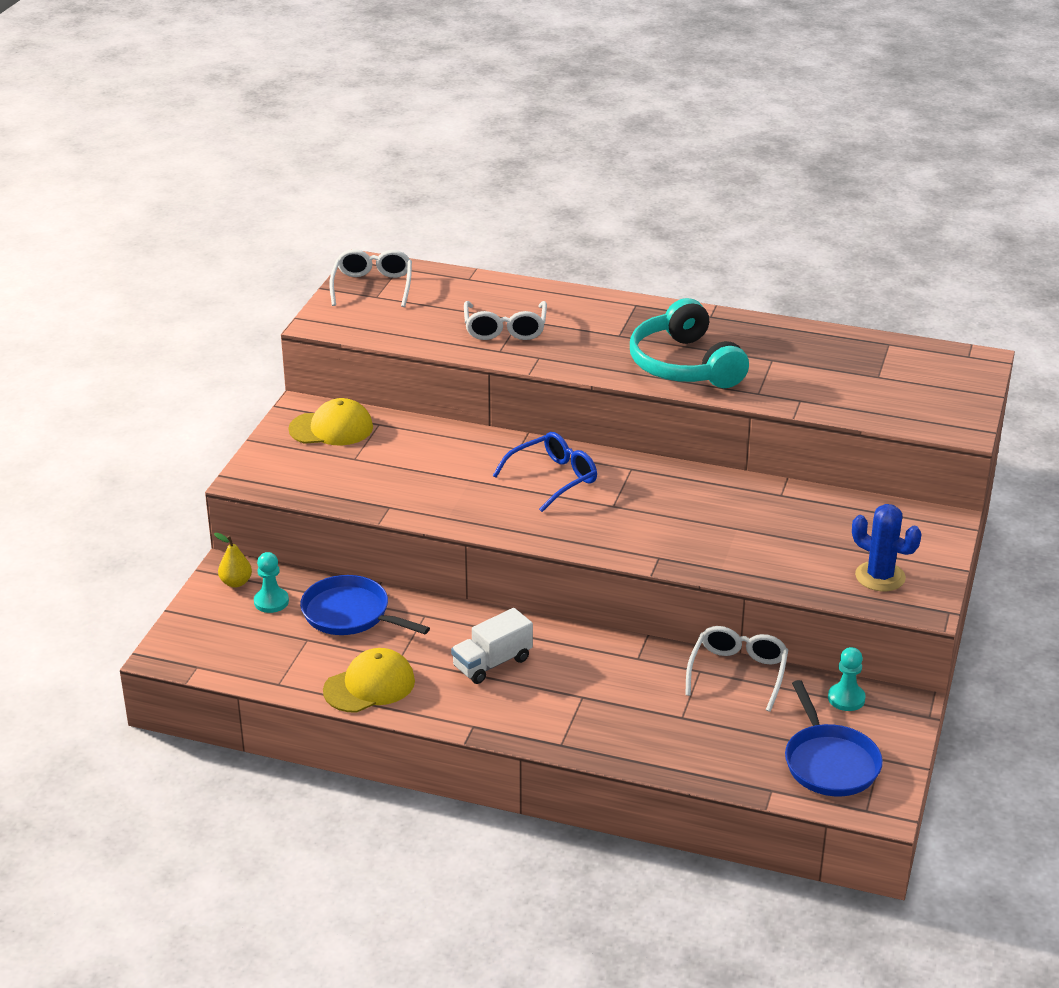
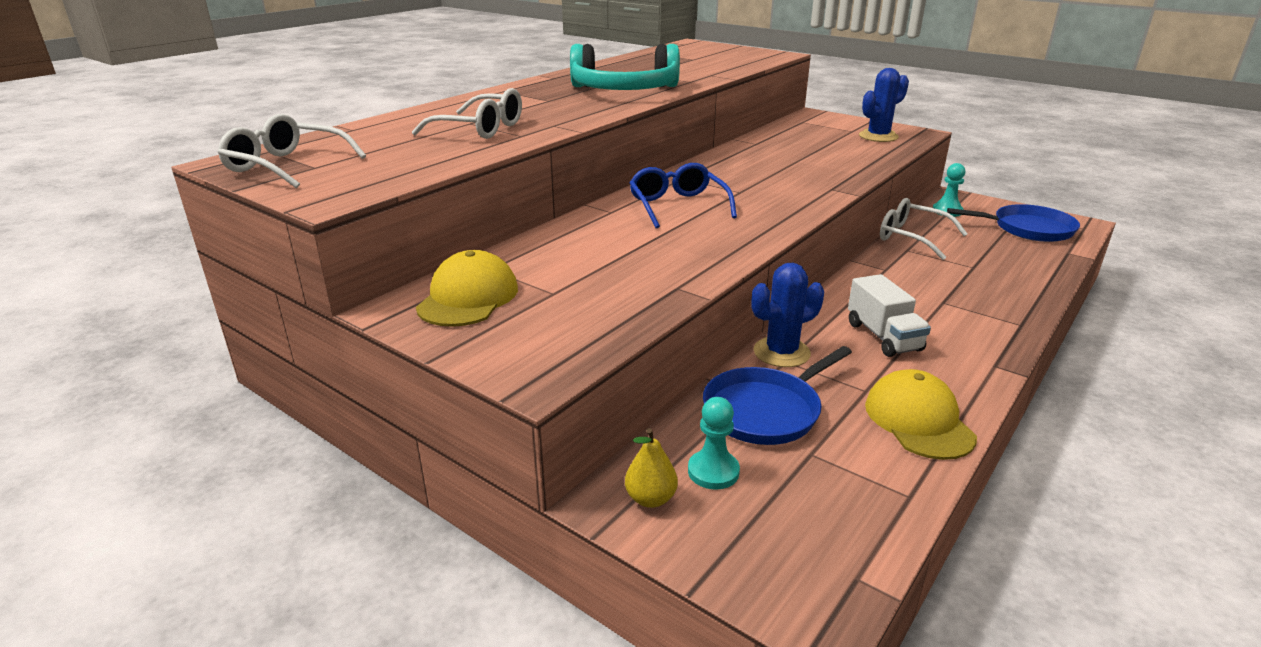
camera: 70 degrees left, 5 degrees down
(436, 612) = (781, 352): none -> blue cactus

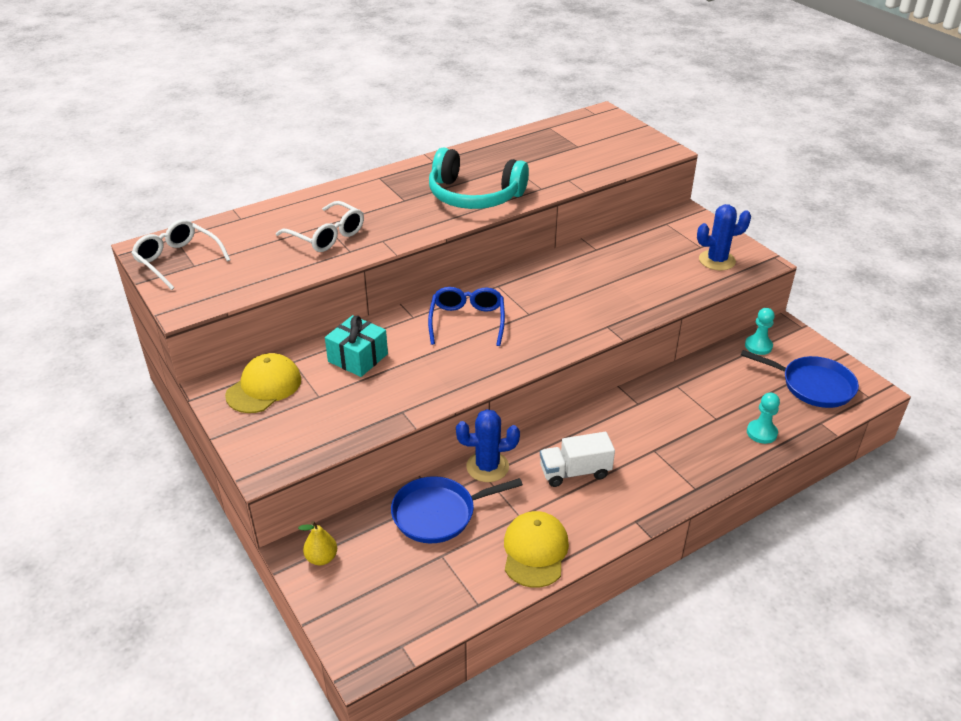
camera: 20 degrees right, 10 degrees up
(574, 252) = (358, 358): none -> turquoise gift
(713, 471) = (371, 550): turquoise pawn -> turquoise pawn (761, 433)
(883, 337) = (575, 472): white truck -> white truck turned 75 degrees clockwise
(913, 238) = (695, 372): white glasses -> none

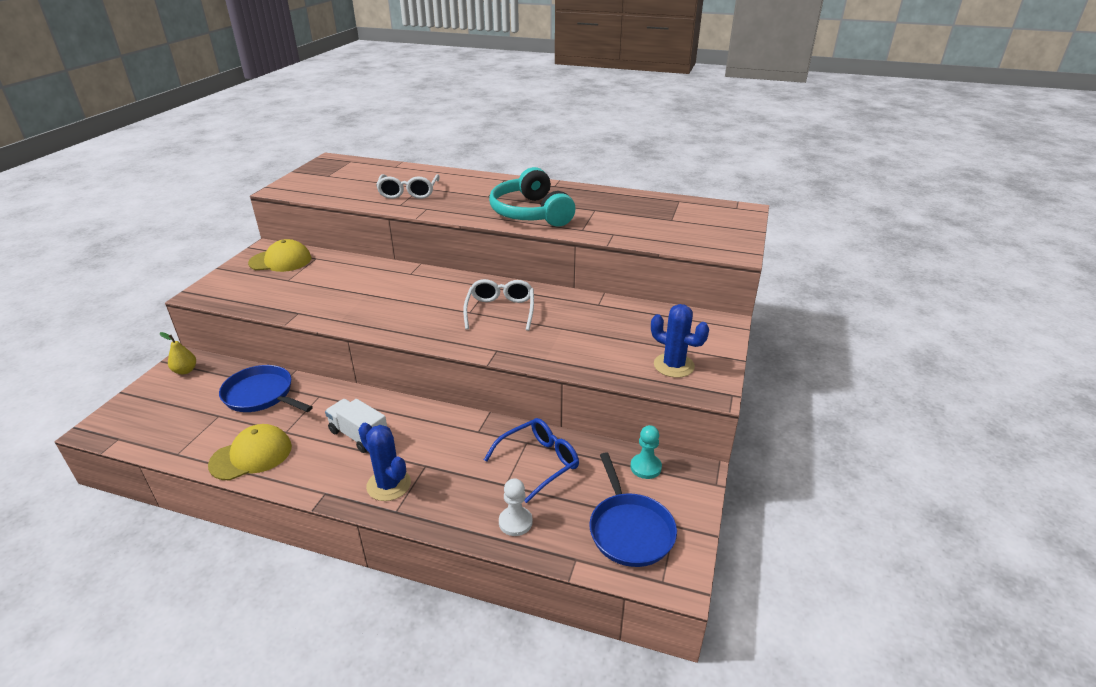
camera: 50 degrees right, 5 degrees down
(178, 260) = (328, 170): white glasses -> white glasses (500, 311)
(358, 358) = (342, 275): turquoise gift -> none
(467, 322) = (428, 293): blue glasses -> blue glasses (538, 463)
(487, 467) = (329, 393): blue cactus -> blue cactus (389, 485)
(761, 433) = (515, 522): turquoise pawn -> white pawn

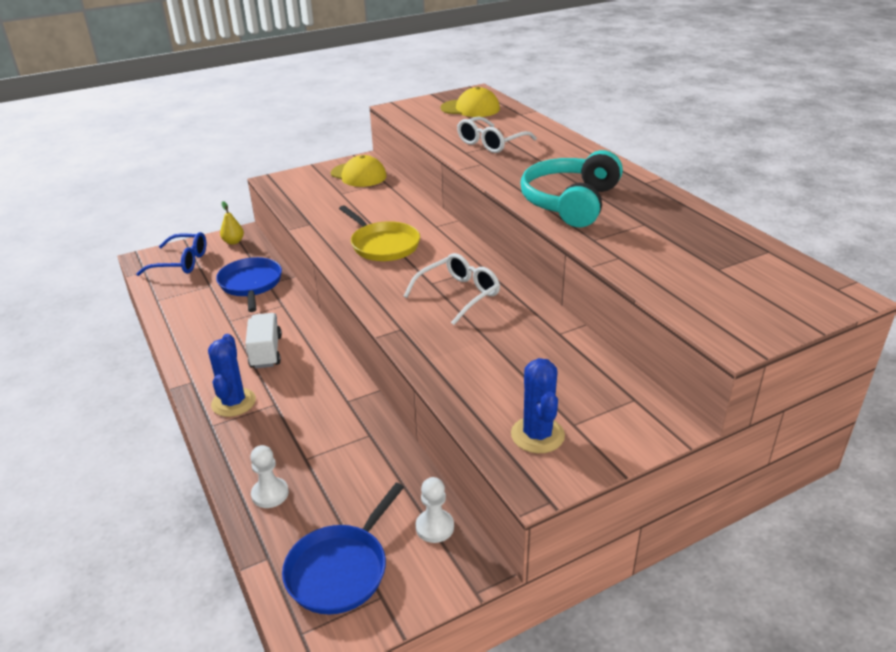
camera: 45 degrees right, 0 degrees up
(251, 455) = (190, 326): yellow cap -> yellow cap (470, 108)
(390, 302) = (383, 245): none -> yellow pan
(538, 463) = (353, 458): blue glasses -> blue glasses (180, 262)
(645, 467) = (434, 527): turquoise pawn -> white pawn

